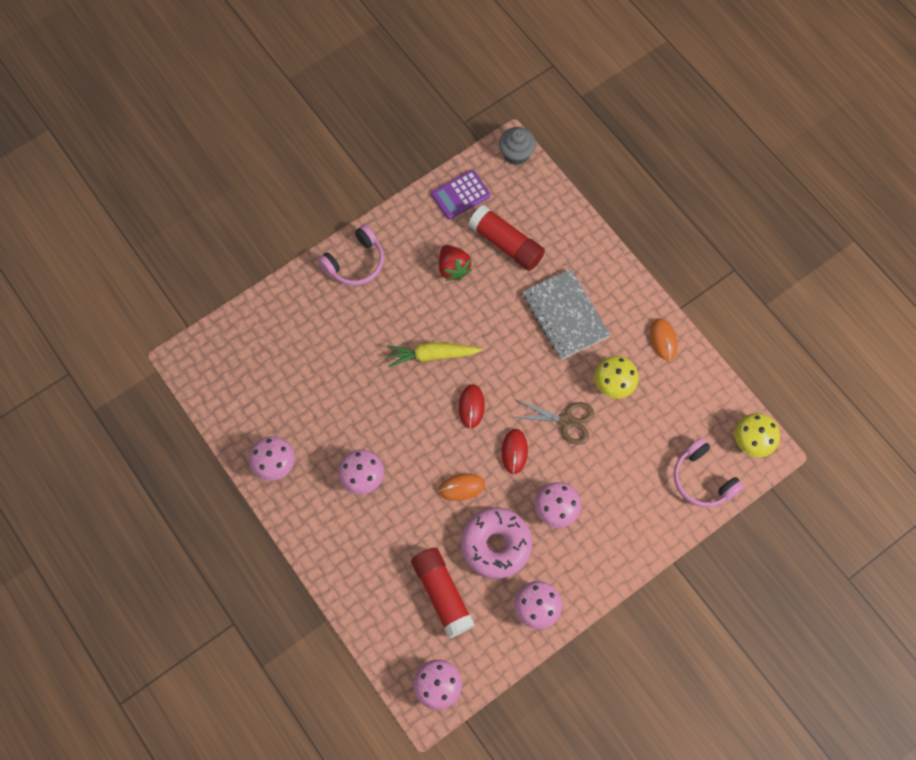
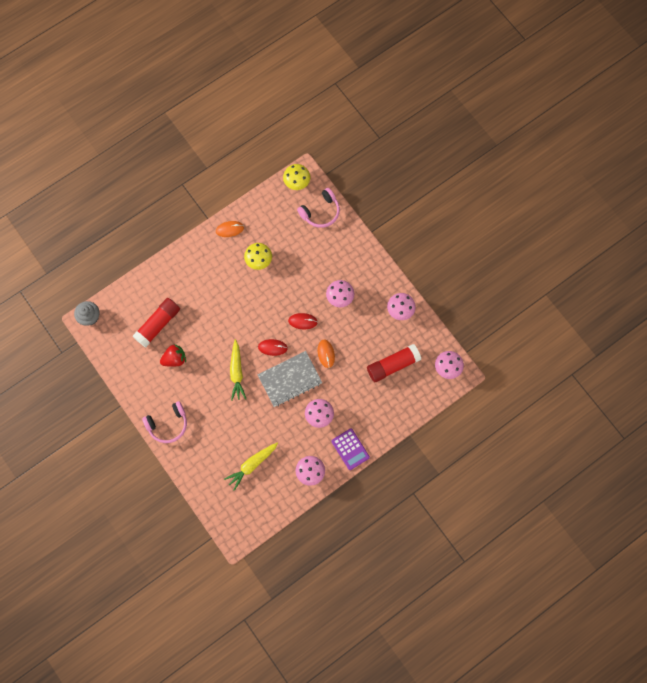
camera: 90 degrees left, 5 degrees up
(290, 379) = (252, 465): none -> yellow carrot
(355, 262) = (168, 424): pink headphones -> pink headphones turned 105 degrees clockwise
(460, 195) = (119, 354): purple calculator -> purple calculator (350, 449)
(496, 545) = (362, 333): pink donut -> none
(565, 315) = (211, 288): grey notebook -> grey notebook (290, 379)
(566, 421) = (283, 289): brown scissors -> none

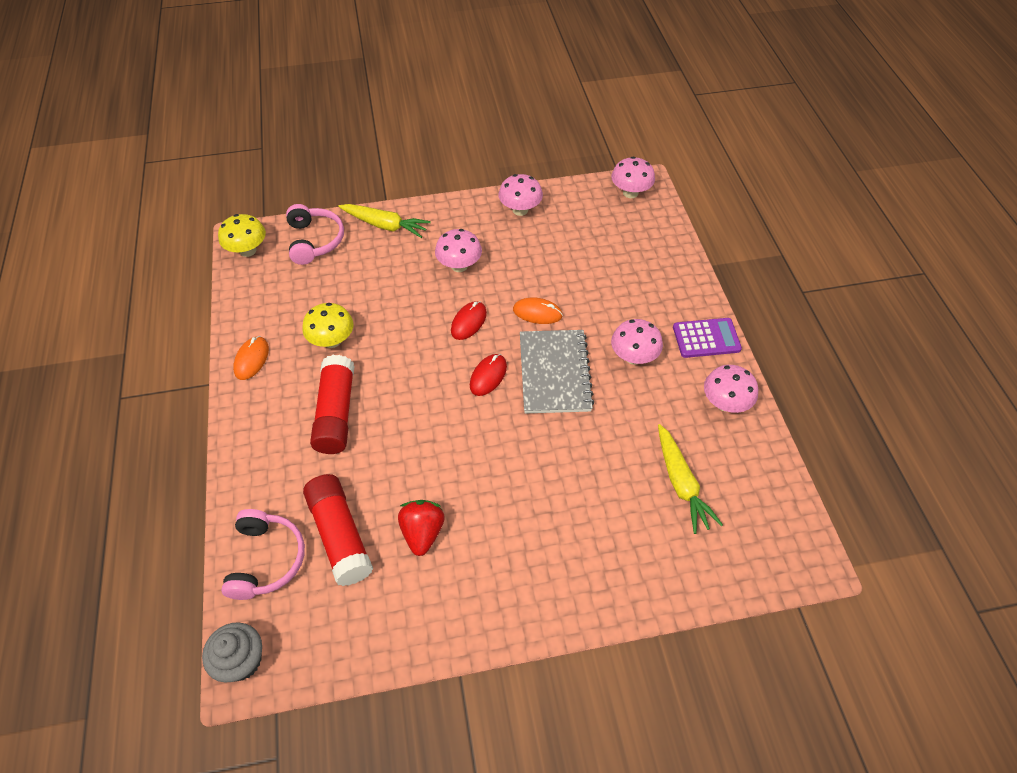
camera: 65 degrees left, 20 degrees down
(168, 424) = (543, 596): pink headphones -> pink headphones (266, 559)
(237, 372) = (502, 443): yellow carrot -> yellow carrot (385, 225)
(393, 365) = (597, 245): red glue stick -> red glue stick (336, 413)

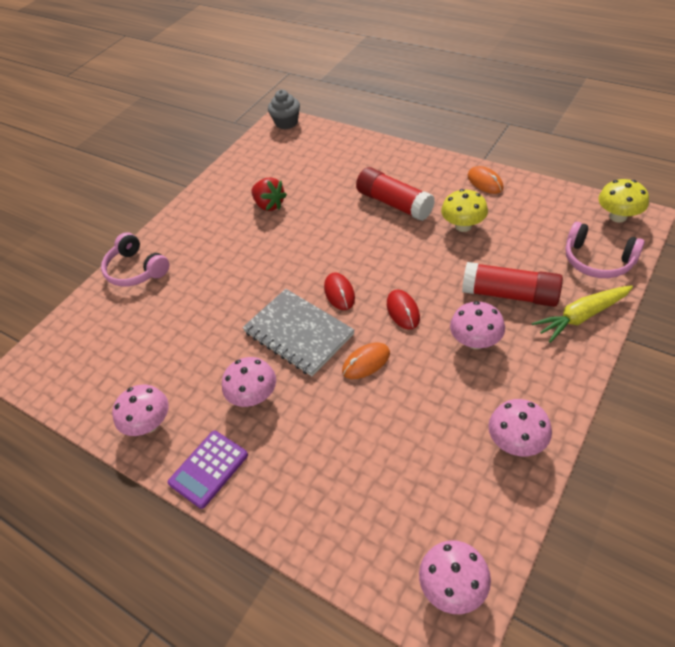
camera: 140 degrees right, 5 degrees down
(266, 559) = (328, 144): pink headphones -> pink headphones (136, 270)
(340, 535) = (308, 174): red glue stick -> red glue stick (510, 294)
(681, 483) = (141, 342): yellow carrot -> none

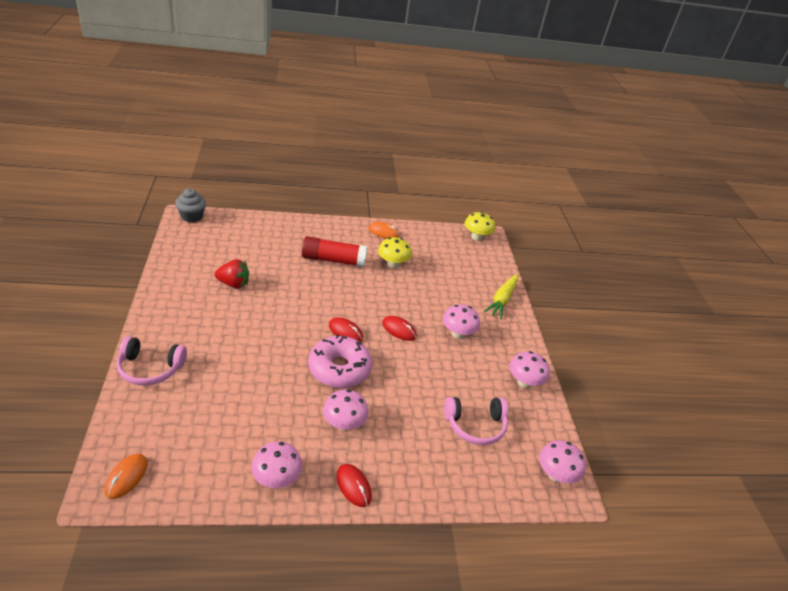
camera: 50 degrees left, 10 degrees down
(208, 469) = (353, 486): purple calculator -> red mouse
(298, 333) = (339, 369): grey notebook -> pink donut
(366, 362) = (402, 371): orange mouse -> orange mouse (126, 477)
(510, 294) = (454, 299): red glue stick -> none
(598, 260) = (485, 265): pink headphones -> pink headphones (475, 425)

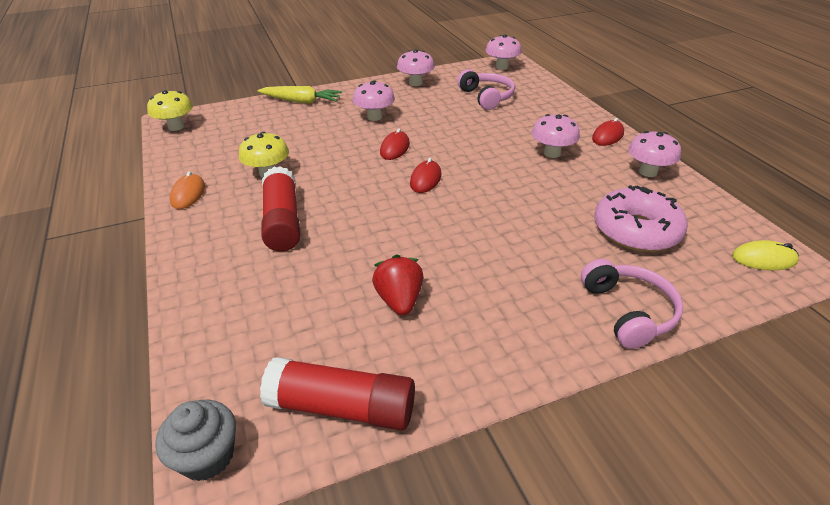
camera: 100 degrees left, 0 degrees up
(126, 477) = (763, 259): orange mouse -> yellow mouse
(184, 250) = (341, 407): none -> red glue stick
(339, 369) = (486, 170): pink donut -> pink donut (636, 230)

